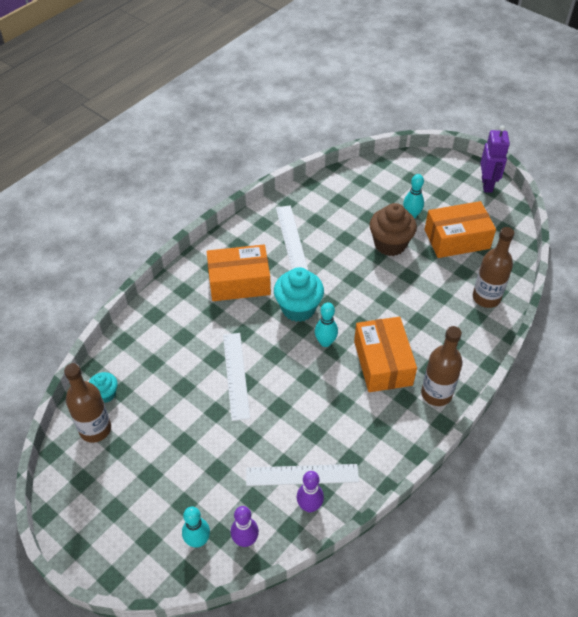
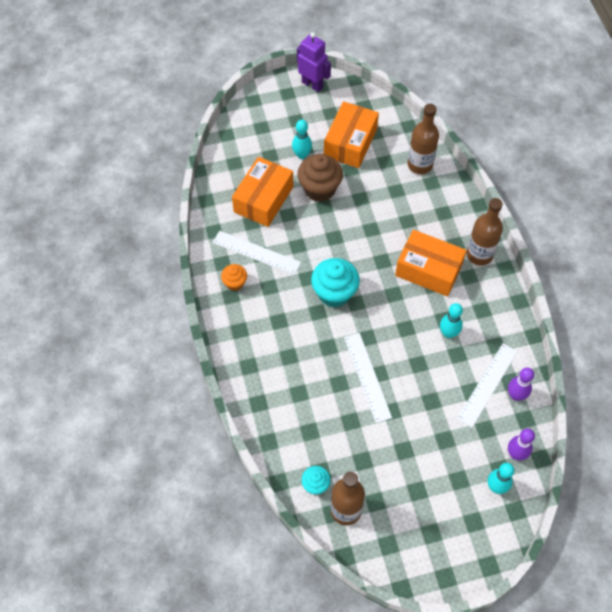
camera: 55 degrees left, 10 degrees up
(235, 375) = (367, 377): white ruler -> white ruler turned 45 degrees clockwise
(239, 282) = (273, 319): orange box -> orange box (263, 199)
(251, 240) = (235, 283): none -> orange cupcake
(325, 342) = (381, 295): turquoise bowling pin -> turquoise bowling pin (448, 333)

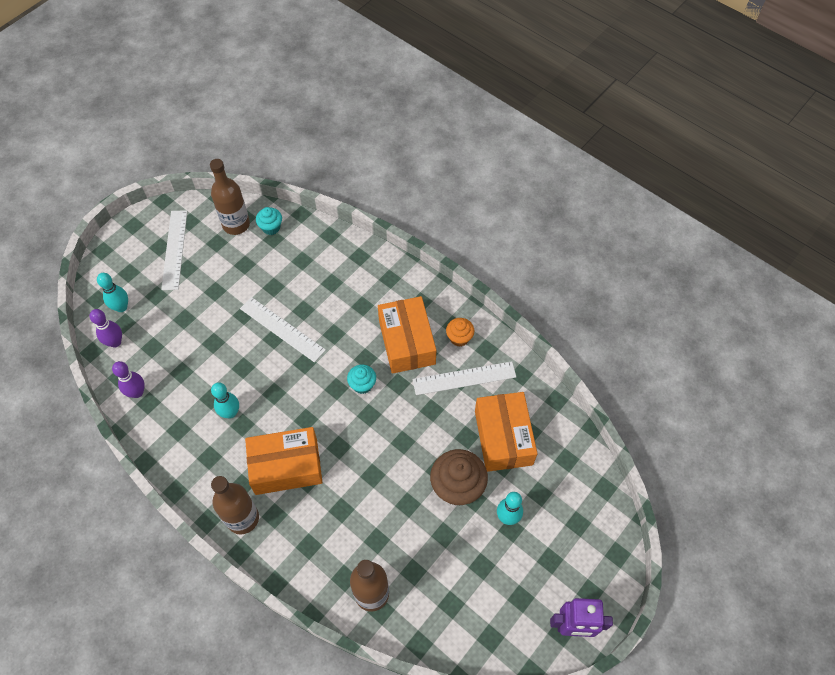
camera: 145 degrees right, 0 degrees up
(334, 293) = (362, 385): turquoise cupcake -> turquoise cupcake, size x0.55
(350, 143) = (468, 570): orange box -> orange box (407, 342)
(487, 384) = (169, 386): white ruler -> white ruler (175, 249)

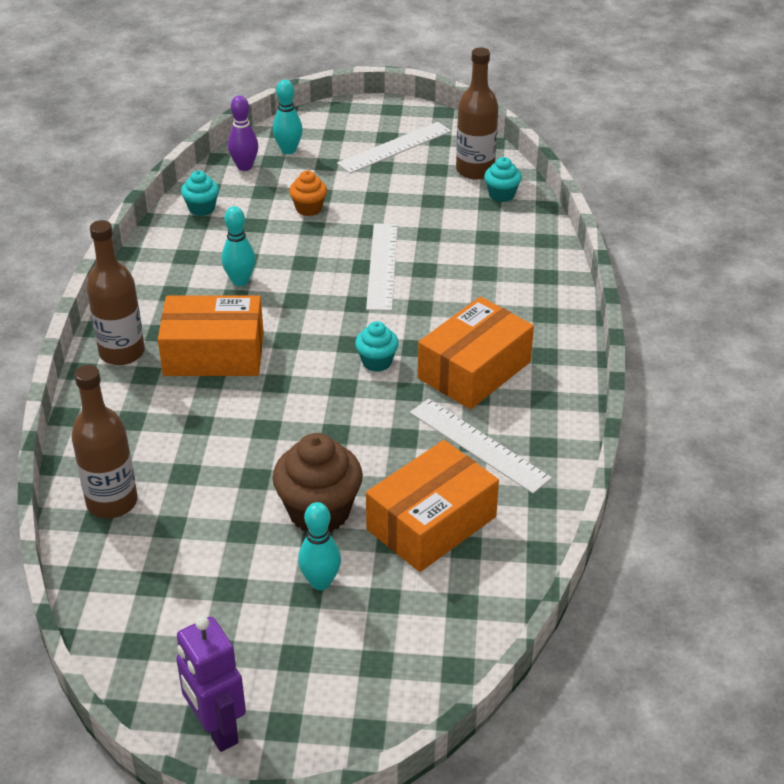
camera: 55 degrees right, 20 degrees down
(137, 392) = (202, 208): purple bowling pin -> turquoise cupcake
(286, 466) = (214, 354): orange box -> orange box turned 45 degrees counterclockwise
(459, 338) = (531, 413): orange cupcake -> orange cupcake (309, 208)

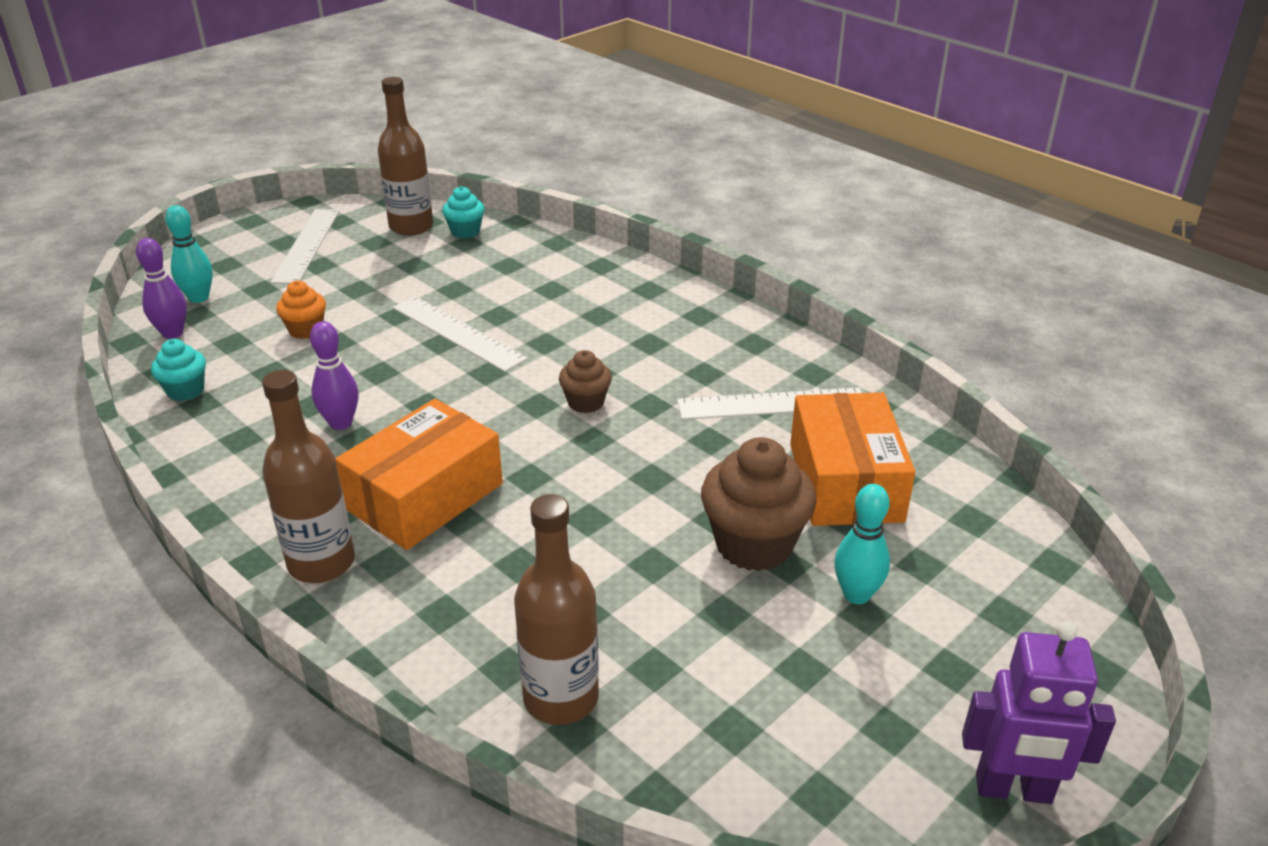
camera: 50 degrees left, 5 degrees down
(240, 281) = (341, 423): turquoise bowling pin -> purple bowling pin
(377, 362) = (586, 402): turquoise cupcake -> brown cupcake
(474, 370) = (671, 357): orange box -> none

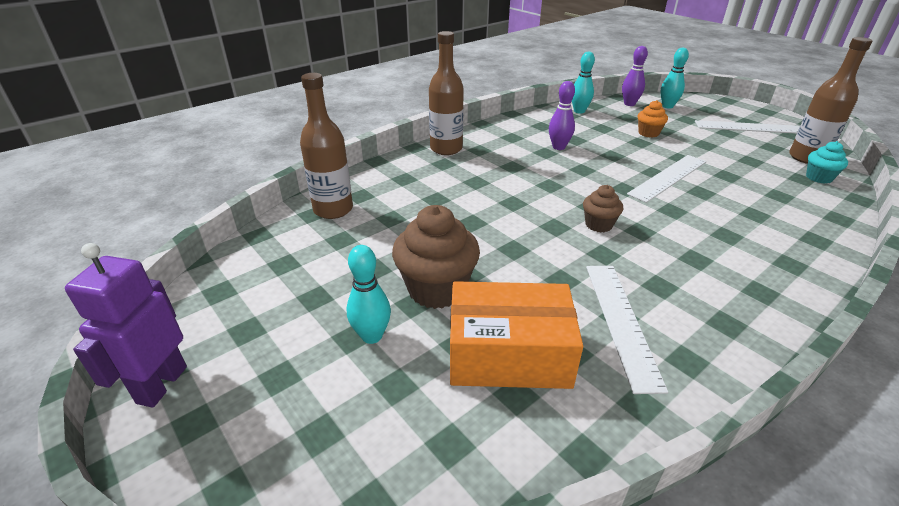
camera: 95 degrees right, 0 degrees up
(185, 390) = (579, 111): turquoise cupcake -> turquoise bowling pin
(425, 496) = (495, 171): orange box -> none

